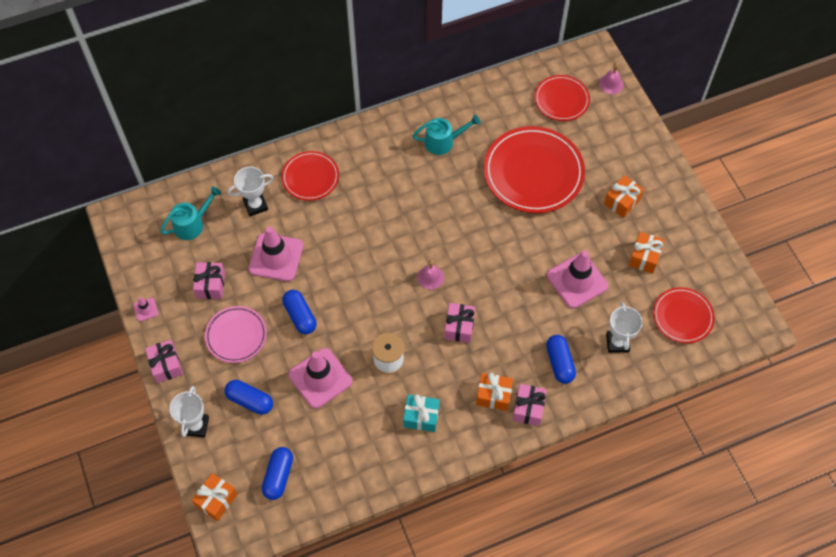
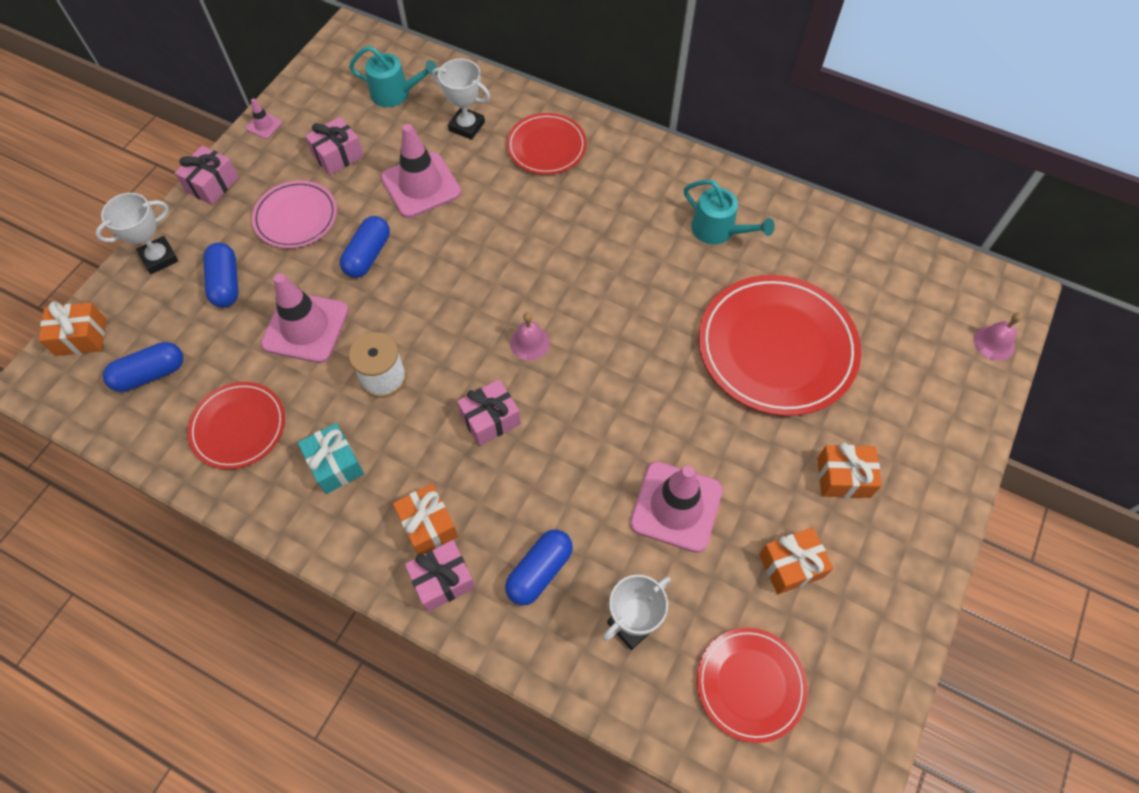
camera: 50 degrees right, 0 degrees up
(561, 100) = (908, 306): red plate -> red plate (238, 427)

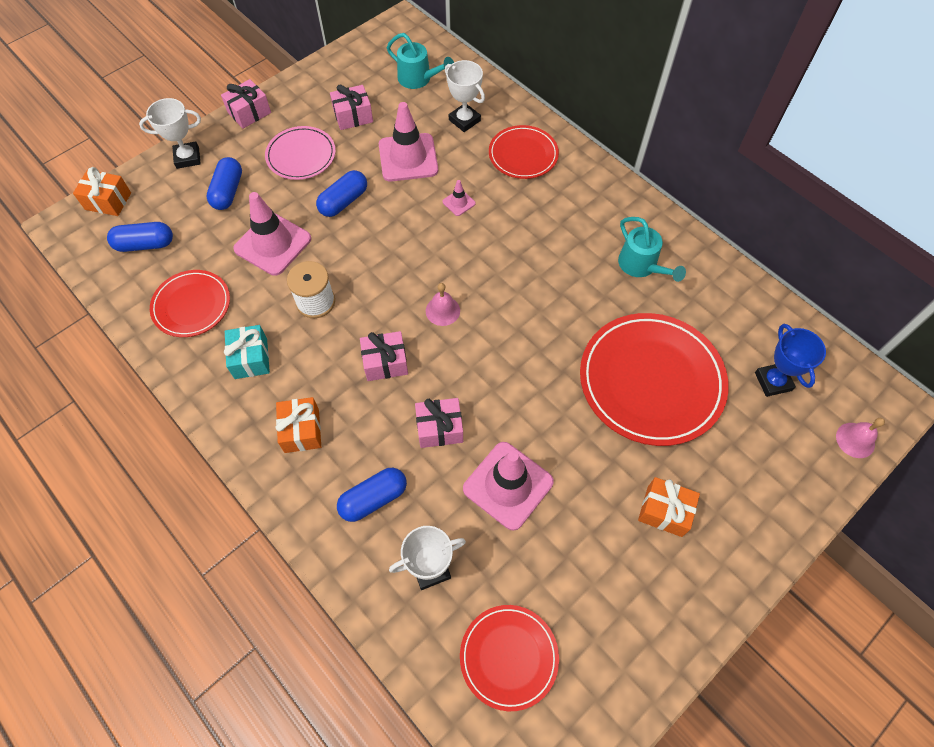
camera: 20 degrees right, 0 degrees up
(264, 125) = (306, 77): pink traffic cone -> pink traffic cone (459, 202)
(443, 580) = (294, 478): pink gift -> pink gift (439, 428)
(791, 565) = (586, 570): orange gift -> none
(894, 310) = (773, 381): none -> blue trophy

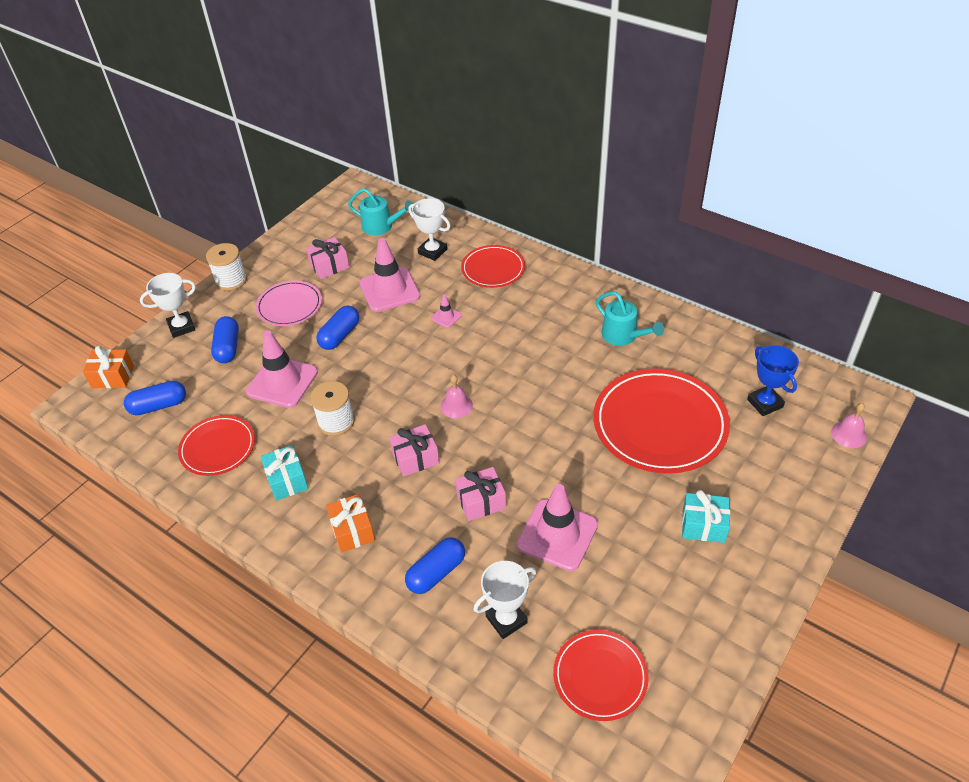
camera: 10 degrees left, 15 degrees down
(249, 112) = (231, 280): pink gift -> white spool
(664, 511) = (703, 525): orange gift -> turquoise gift

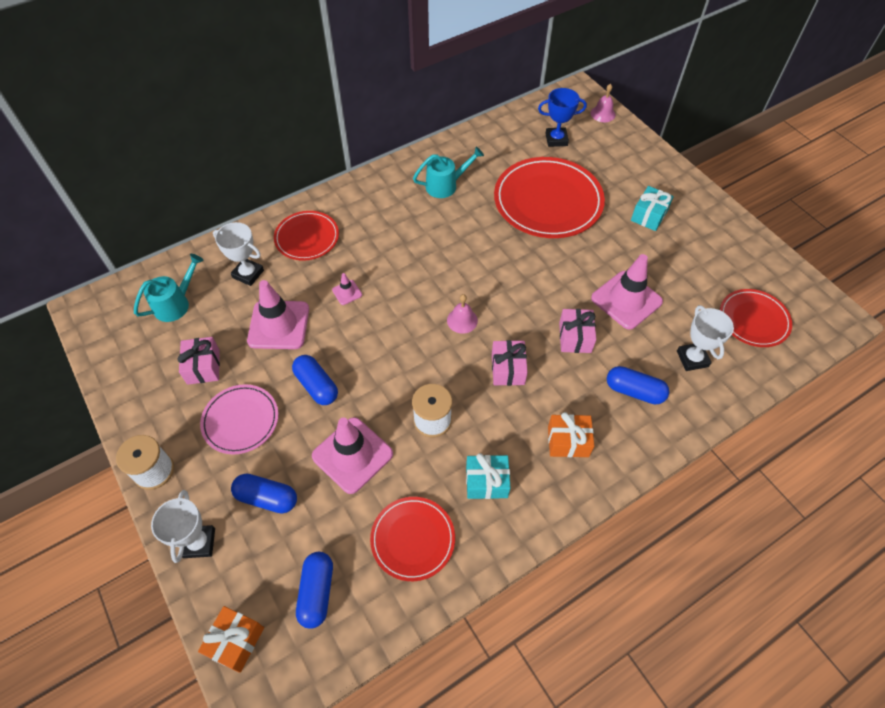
camera: 70 degrees left, 10 degrees up
(432, 251) = (248, 274): white trophy -> white trophy turned 60 degrees clockwise
(436, 572) = (634, 391): blue capsule -> blue capsule turned 45 degrees counterclockwise

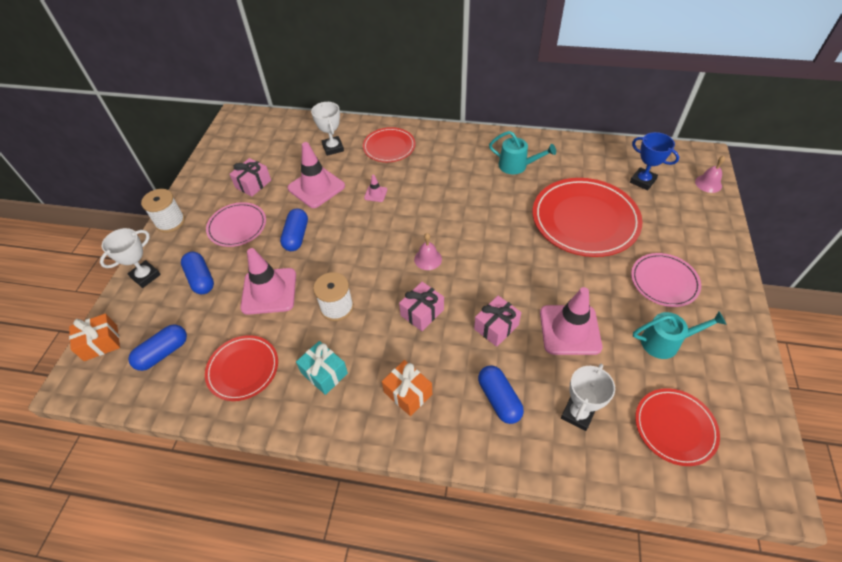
camera: 45 degrees right, 5 degrees down
(176, 303) = (279, 141): turquoise watering can -> turquoise watering can (666, 342)
(649, 216) = (664, 281): turquoise gift -> pink plate

